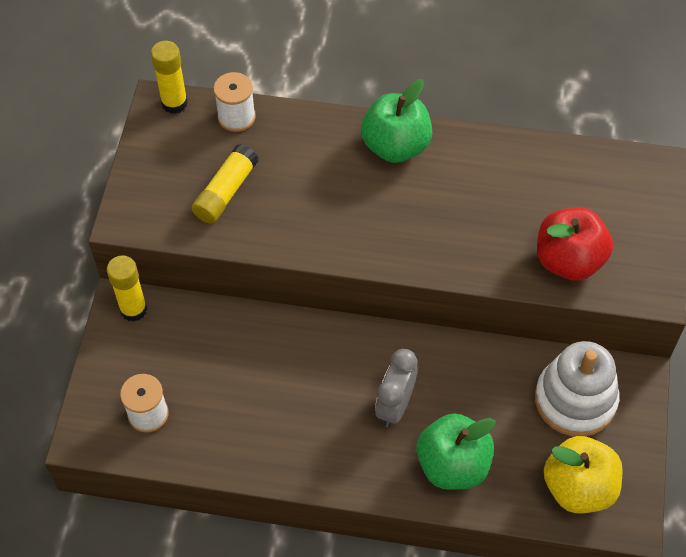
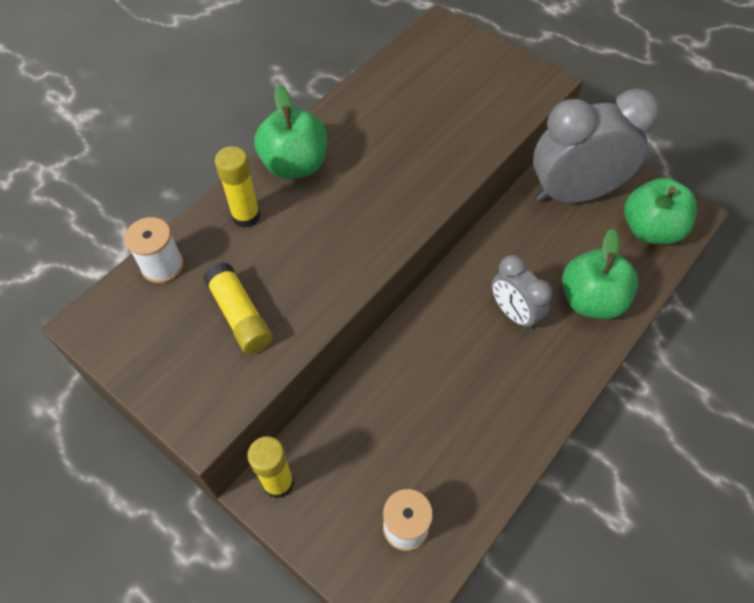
camera: 60 degrees left, 0 degrees up
(174, 103) = (99, 310): yellow glue stick -> yellow glue stick (246, 216)
(569, 260) = (487, 113): red apple -> none
(575, 400) = (574, 194): white stacking toy -> grey clock
(578, 487) = (650, 229): yellow apple -> green apple

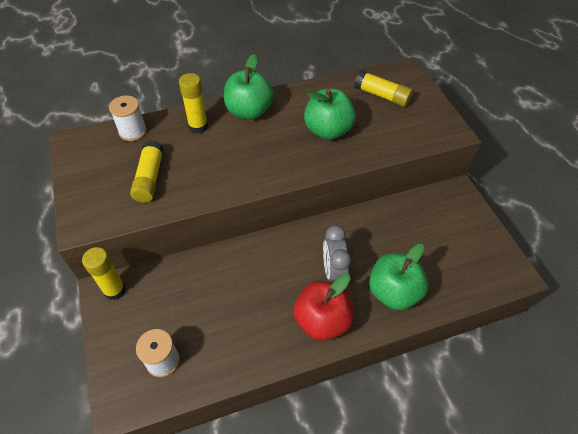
camera: 30 degrees right, 5 degrees down
(438, 71) = (382, 95): none -> yellow glue stick
(542, 374) = (322, 320): none -> red apple
(574, 194) = (435, 219): grey clock -> none
(650, 229) = (474, 269): green apple -> green apple (328, 130)

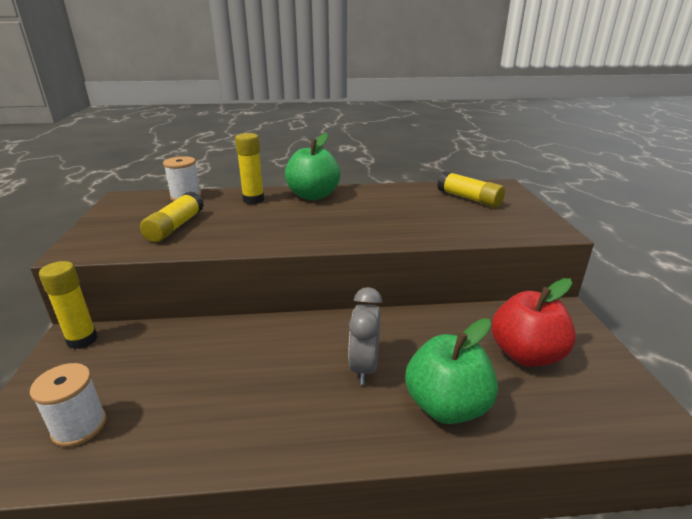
camera: 15 degrees right, 25 degrees down
(322, 320) = (325, 421): red apple -> red apple (526, 354)
(328, 130) = (395, 215): green apple -> none

